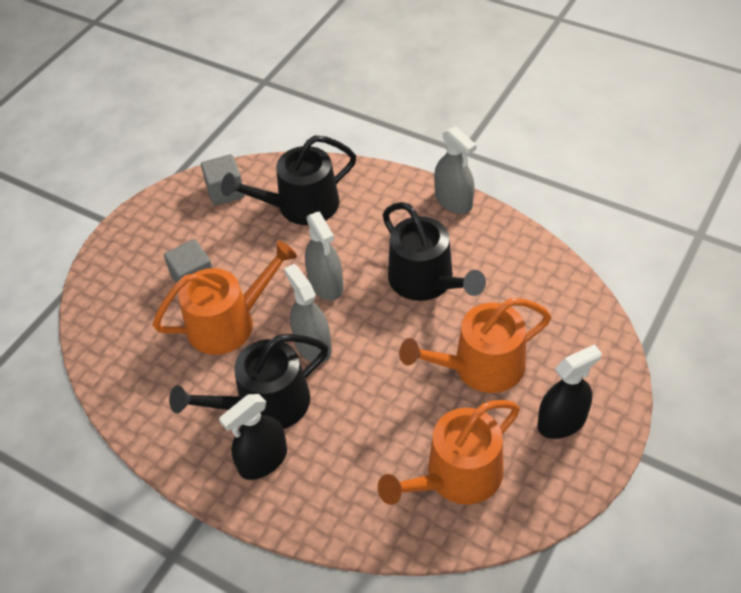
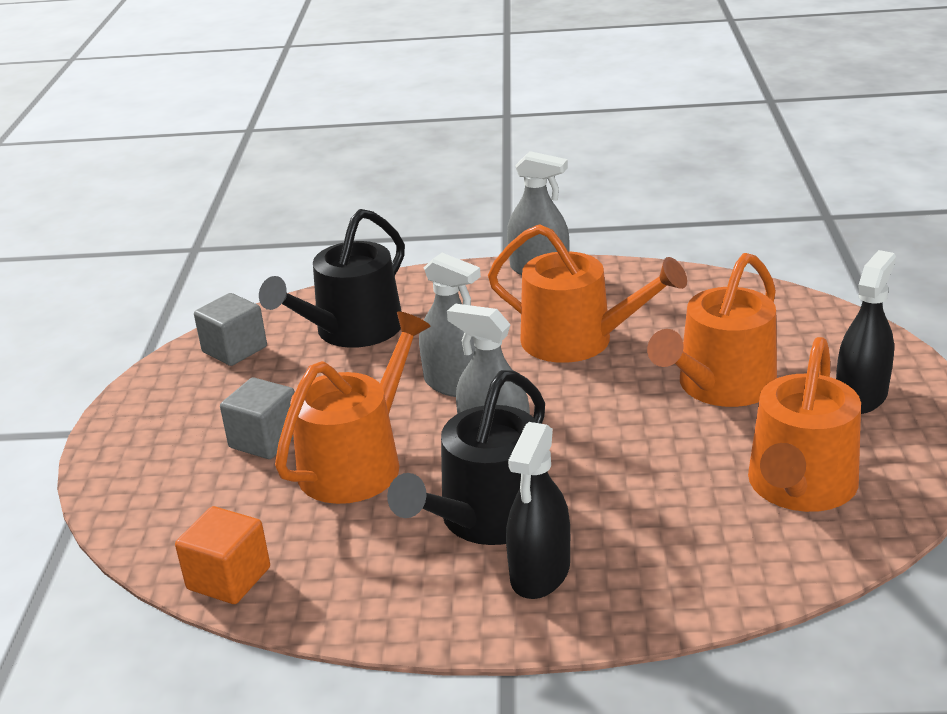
camera: 30 degrees left, 20 degrees down
(110, 377) = (229, 578): none -> orange cube
(426, 281) = (578, 340): black watering can -> orange watering can

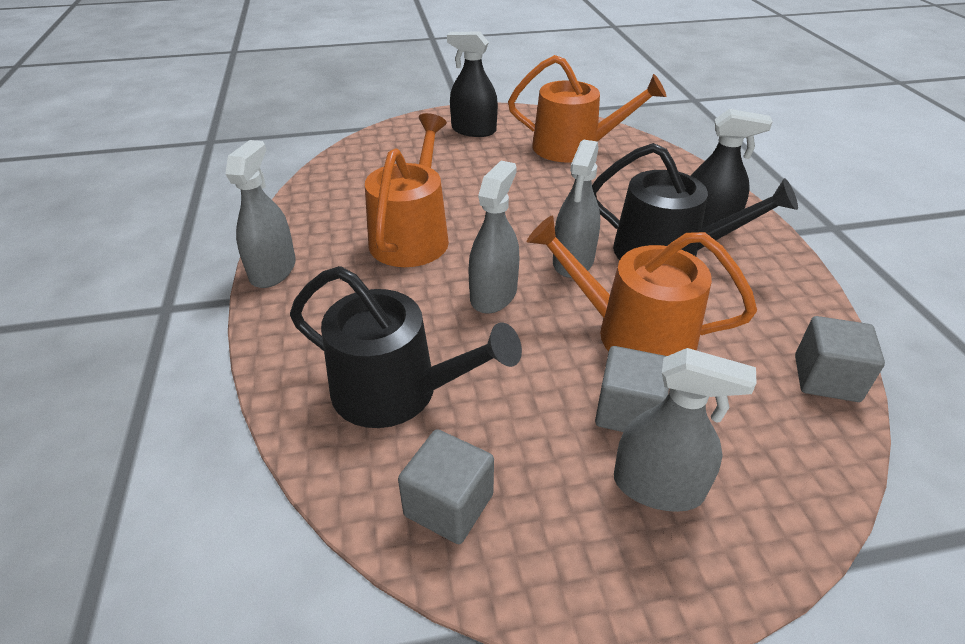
camera: 105 degrees left, 10 degrees up
(187, 440) = (658, 486): none -> grey spray bottle
(229, 578) = (826, 378): orange cube -> grey cube
(720, 386) = (471, 173): orange watering can -> none

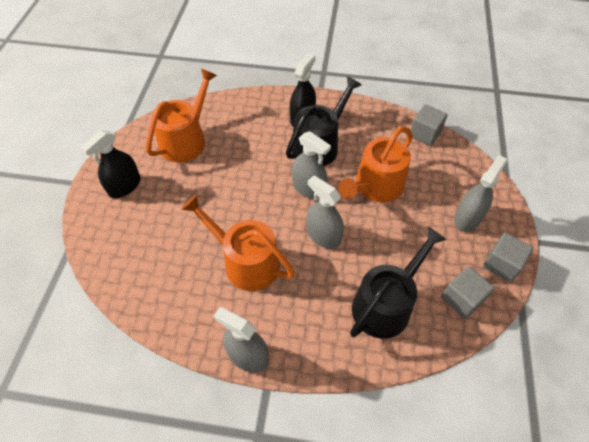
camera: 70 degrees left, 15 degrees up
(628, 411) = (425, 210): grey cube -> grey cube (501, 264)

